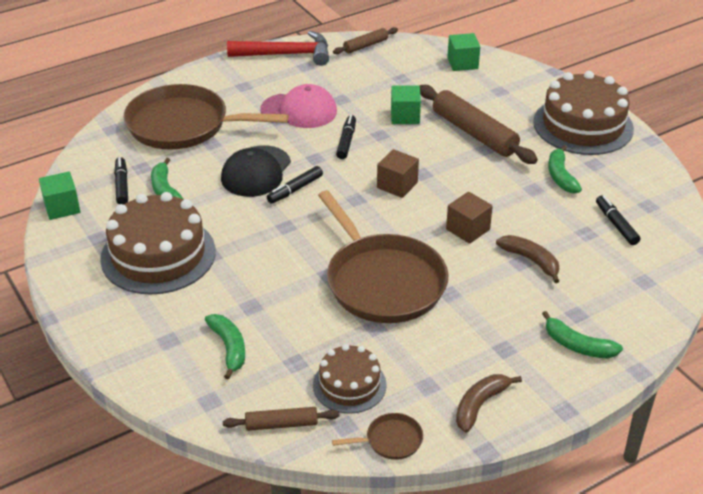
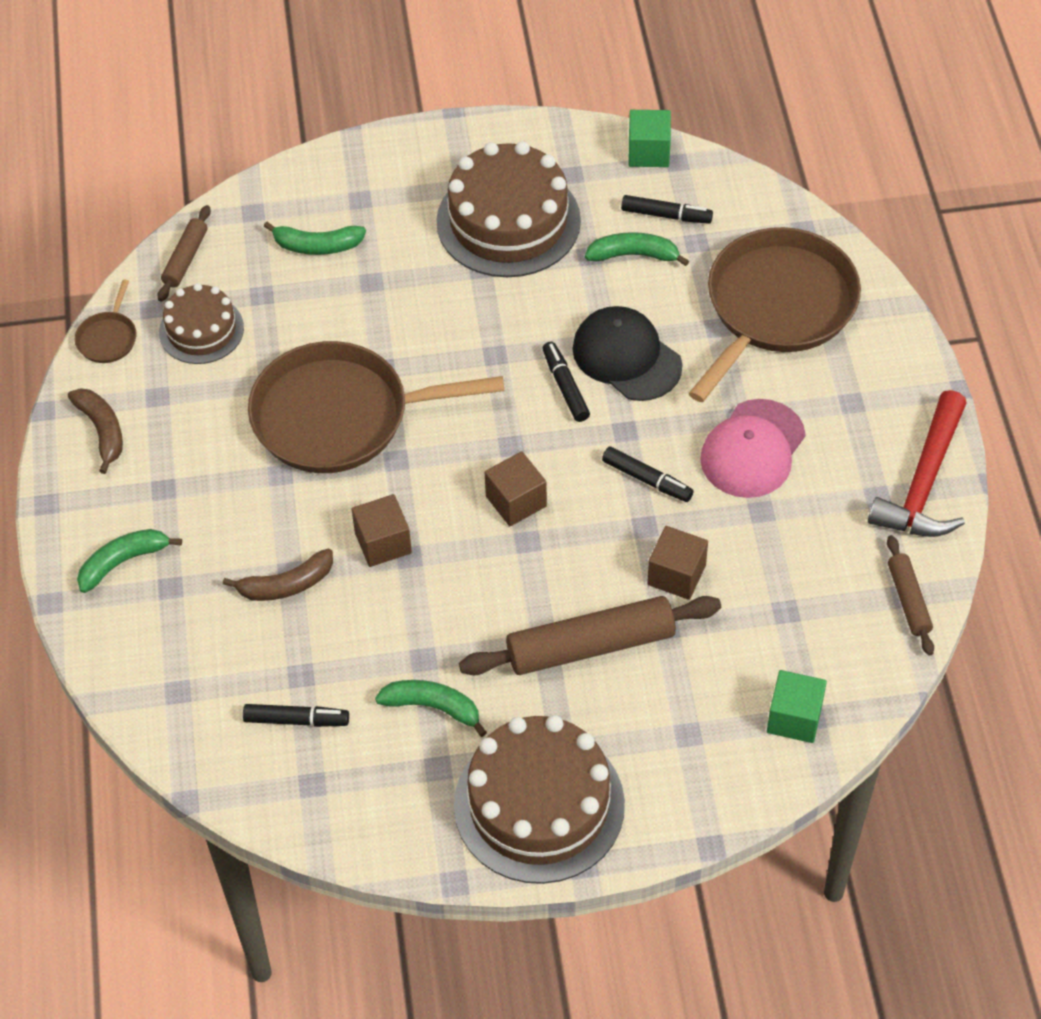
camera: 115 degrees right, 15 degrees up
(405, 116) = (676, 575): green cube -> brown cube

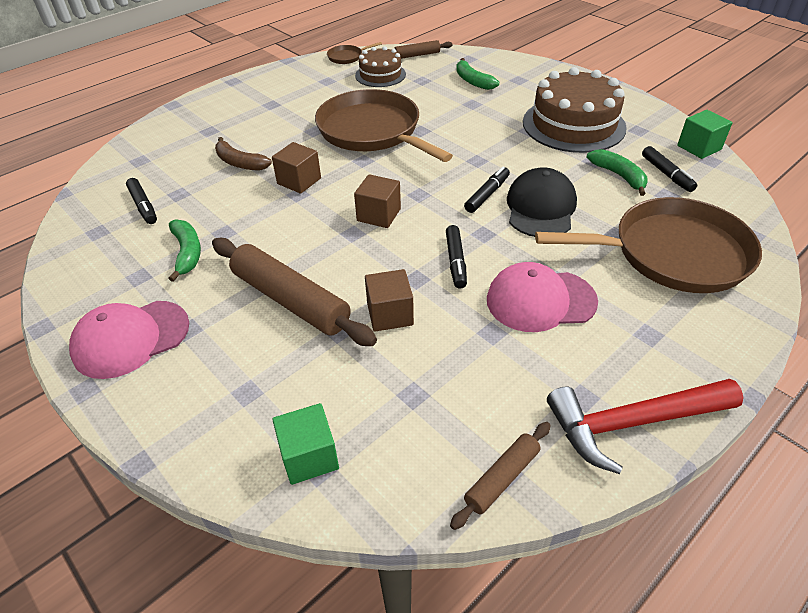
camera: 55 degrees right, 10 degrees down
(102, 431) = (290, 76): brown banana -> none
(123, 562) = (214, 112): green banana -> none
(539, 805) = (131, 339): brown cake -> pink cap

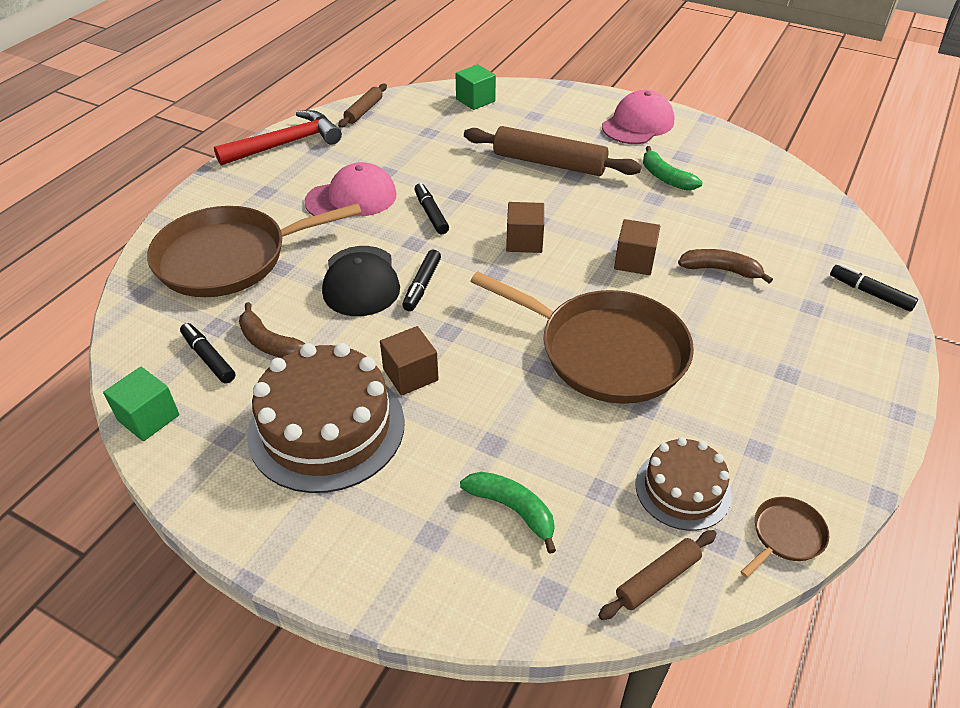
camera: 160 degrees right, 0 degrees up
(143, 206) = (756, 206): black marker -> black marker (870, 293)
(390, 314) = (467, 168): brown cube -> brown cube (410, 375)
(619, 176) = (269, 343): green banana -> brown banana

